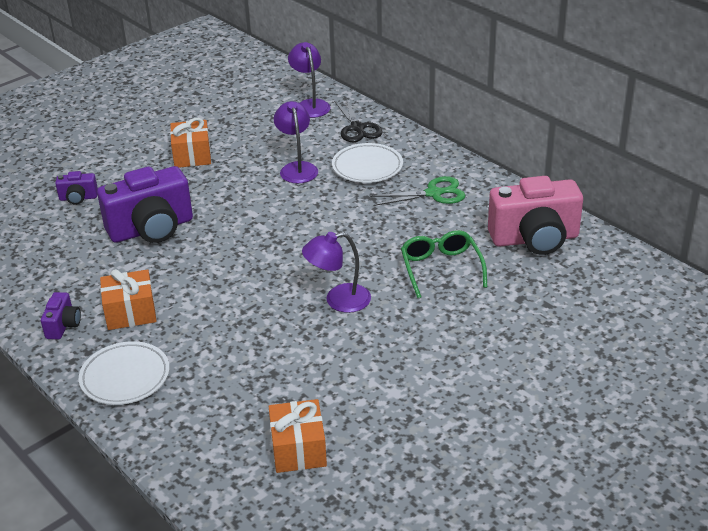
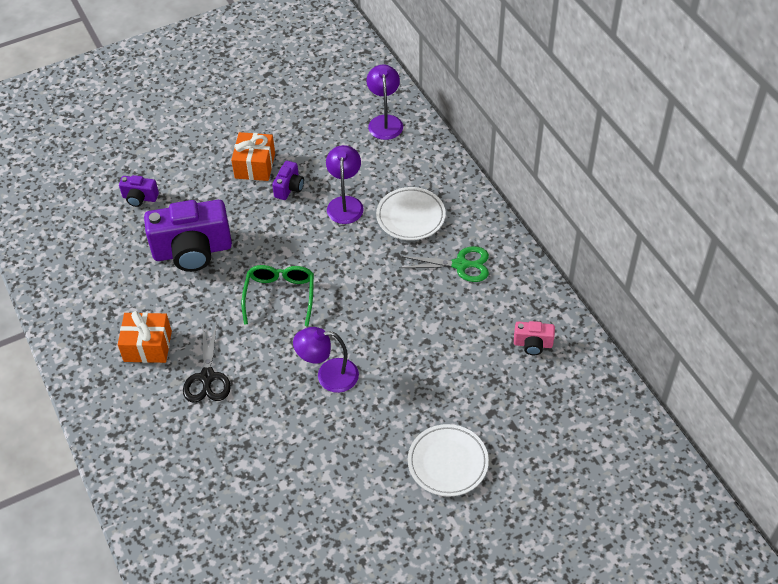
camera: 15 degrees right, 15 degrees up
(63, 325) = (88, 347): purple camera -> purple camera (289, 188)
(125, 377) = (123, 418): white plate -> white plate (447, 462)
(298, 449) = (241, 531): orange gift -> none
(357, 128) = (419, 162): black scissors -> black scissors (207, 377)
(441, 268) = (433, 360): green glasses -> green glasses (280, 296)
(535, 239) = (533, 344): pink camera -> pink camera, size x0.46

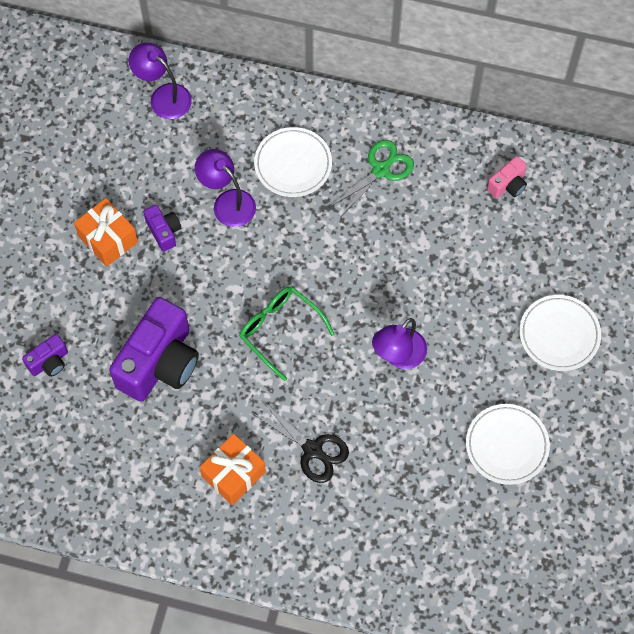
camera: 50 degrees left, 15 degrees up
(323, 493) = (507, 445): none -> white plate

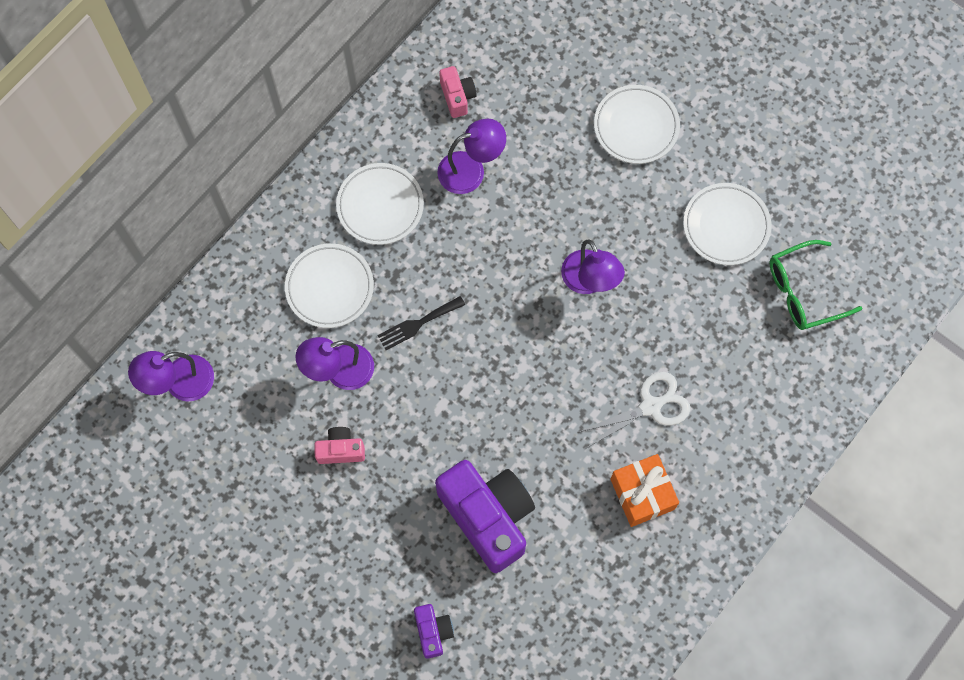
camera: 65 degrees left, 5 degrees up
(108, 239) = (320, 512): orange gift -> none
(164, 231) = (341, 450): purple camera -> pink camera
(280, 330) = (509, 382): green glasses -> green glasses (803, 291)
(295, 242) = (418, 323): none -> black fork
(312, 450) = (650, 406): black scissors -> white scissors
(381, 170) = (380, 206): green scissors -> white plate
(448, 223) = (471, 170): none -> purple lamp

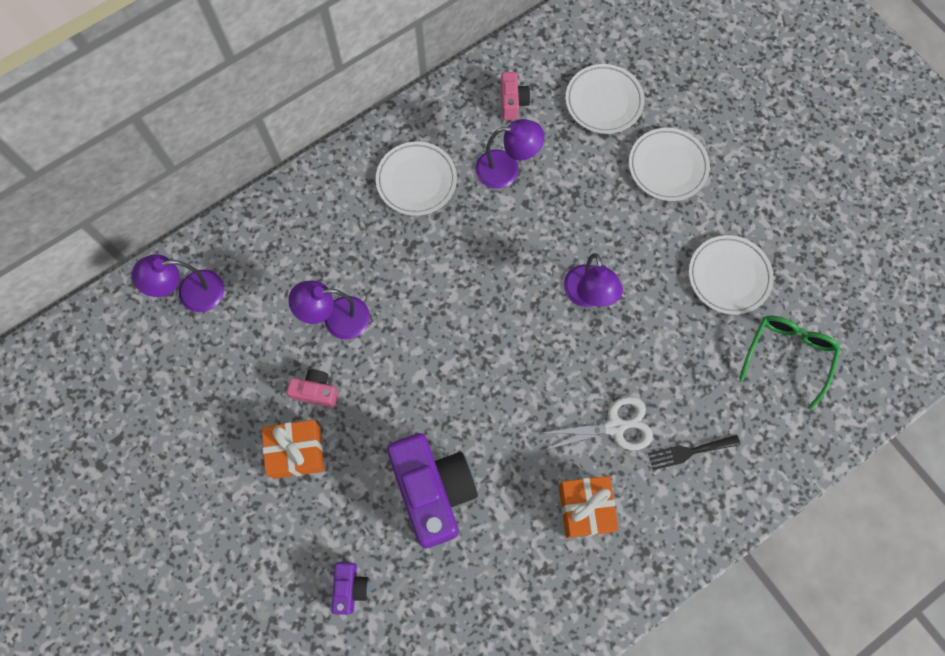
camera: 15 degrees right, 0 degrees up
(329, 287) = (350, 242): white plate -> white plate (603, 101)
(340, 515) = (297, 452): none -> orange gift
(418, 323) = (420, 294): black fork -> black fork (690, 451)
(803, 291) = (788, 355): green glasses -> green glasses turned 120 degrees clockwise

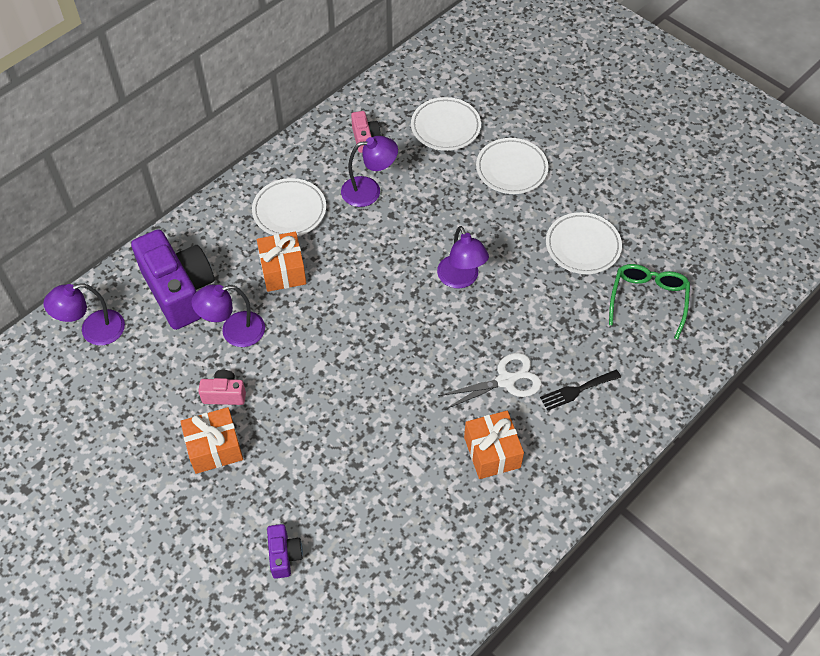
camera: 10 degrees left, 15 degrees down
(398, 253) = (283, 270): none -> orange gift
(433, 491) = (349, 460): purple camera -> purple camera (179, 291)

